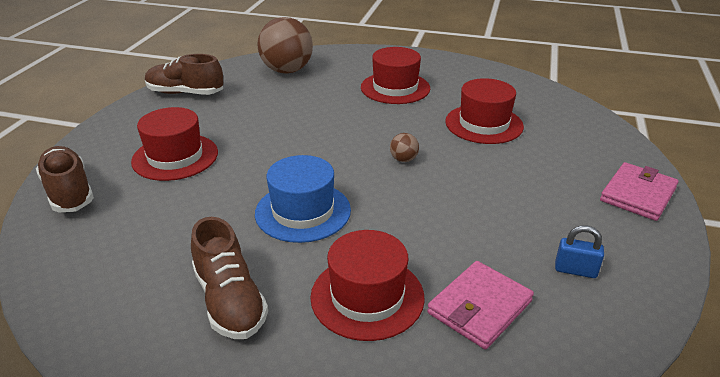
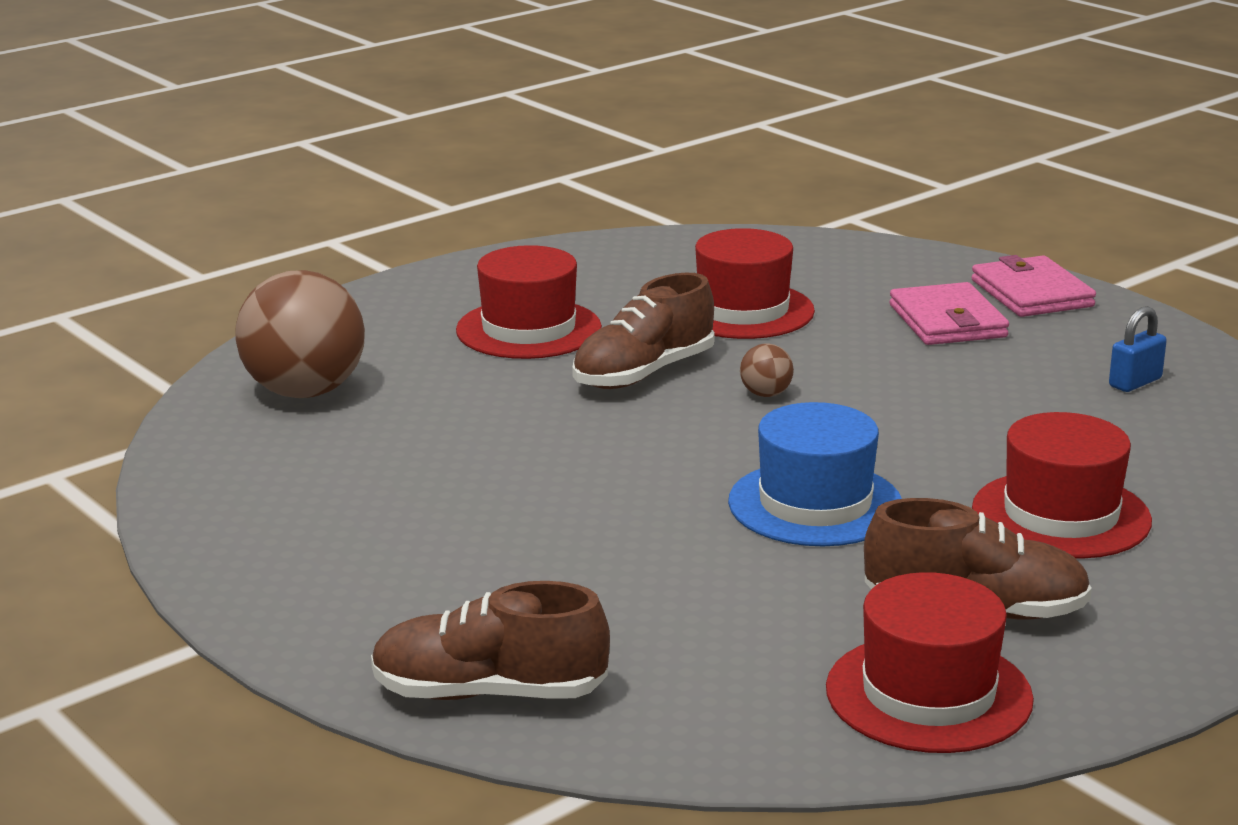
camera: 55 degrees left, 10 degrees down
(175, 157) = (498, 568): red hat -> red hat (928, 694)
(185, 93) = (239, 506): brown shoe -> brown shoe (644, 373)
(480, 307) = (1147, 456): pink wallet -> pink wallet (947, 321)

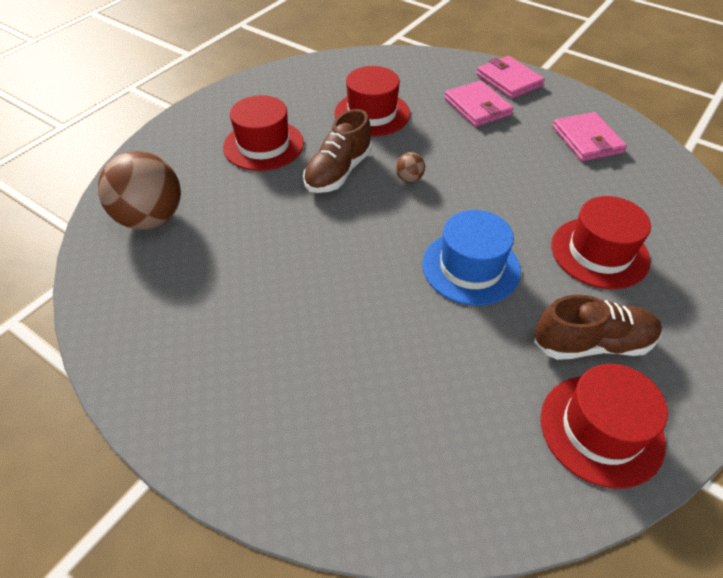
camera: 15 degrees left, 25 degrees up
(489, 693) = (350, 491): brown shoe -> none
(1135, 382) = (587, 140): blue padlock -> pink wallet

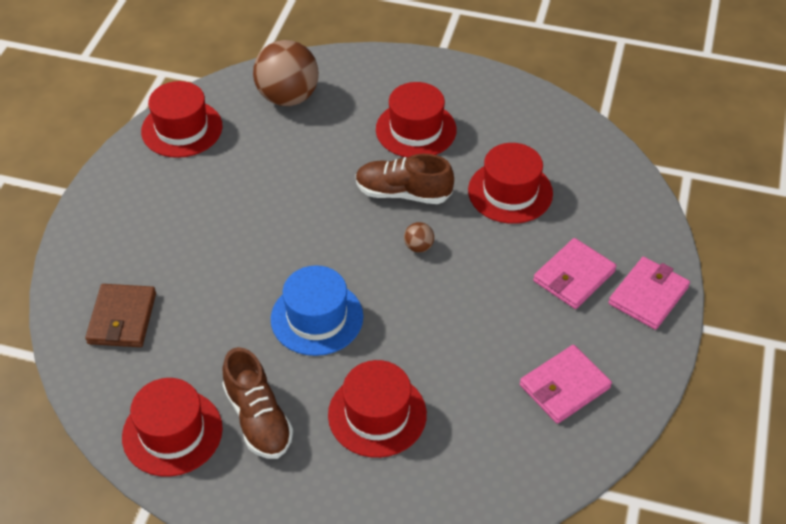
camera: 70 degrees right, 0 degrees up
(127, 321) = (182, 129): none -> red hat
(412, 450) = (122, 318): none -> brown wallet

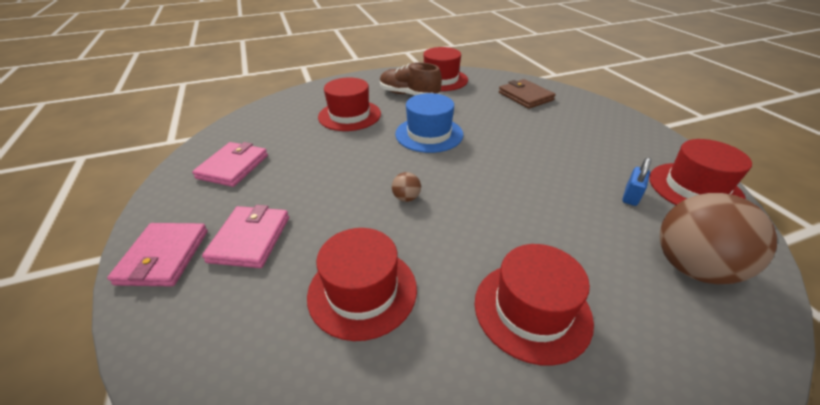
camera: 145 degrees right, 10 degrees down
(240, 150) = (631, 196): none -> blue padlock
(403, 193) = (464, 232): brown shoe -> none

